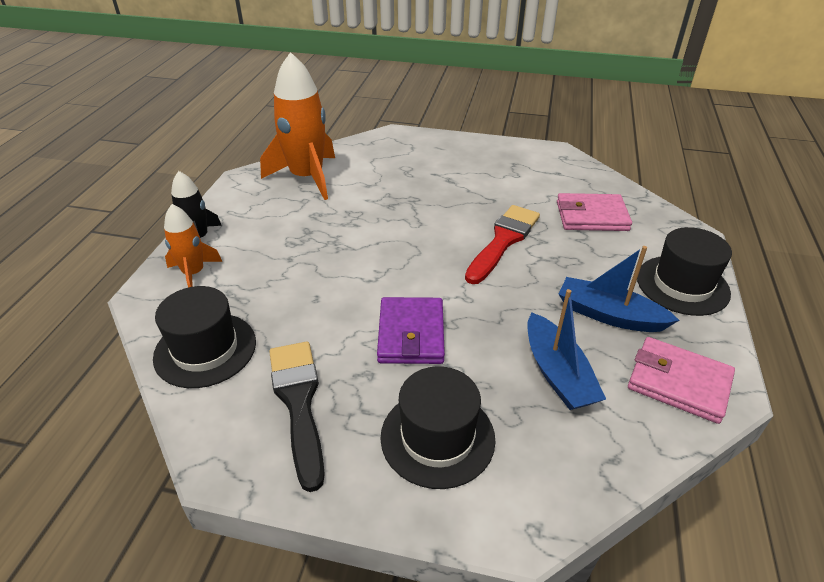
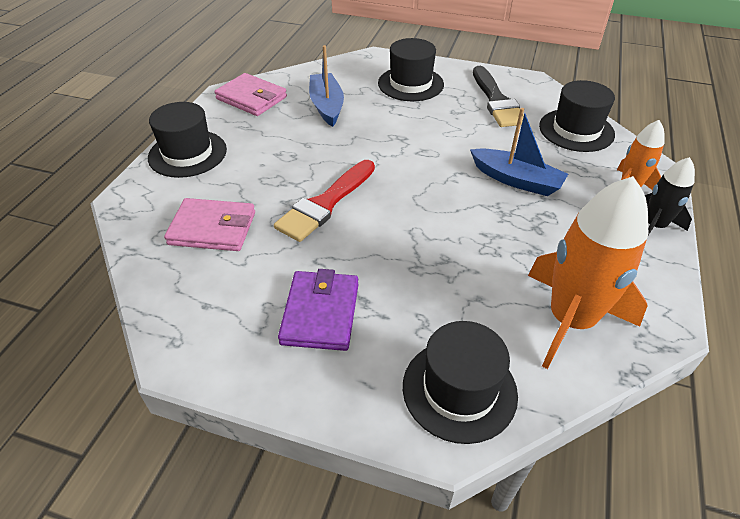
camera: 175 degrees left, 5 degrees up
(386, 148) = (459, 390): none -> black hat
(411, 334) = (424, 131): purple wallet -> purple wallet (320, 313)
(609, 315) = (267, 135): blue boat -> blue boat (516, 180)

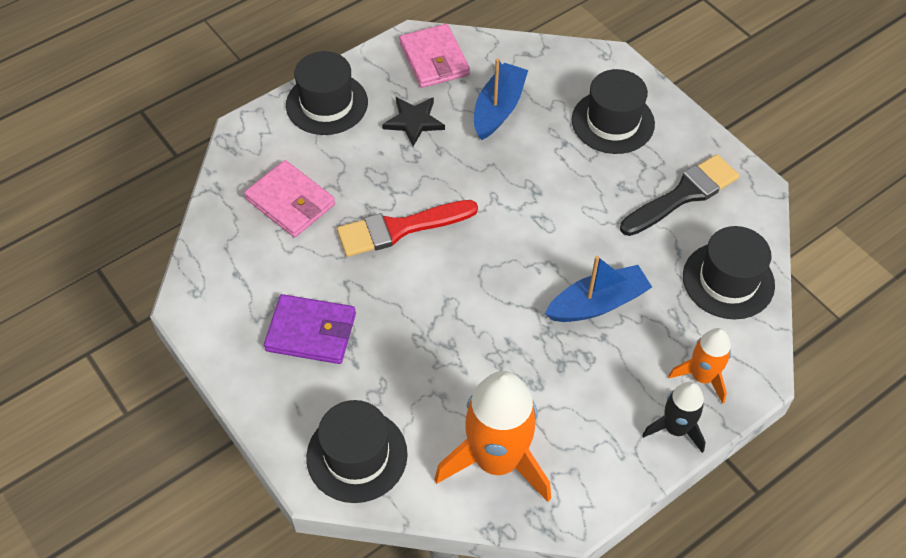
camera: 35 degrees right, 10 degrees up
(271, 136) = (414, 121): none -> black star
(320, 313) = (311, 332): purple wallet -> purple wallet turned 60 degrees clockwise
(496, 101) = (683, 195): black brush -> black brush turned 150 degrees counterclockwise
(516, 180) = (597, 303): blue boat -> blue boat turned 90 degrees counterclockwise

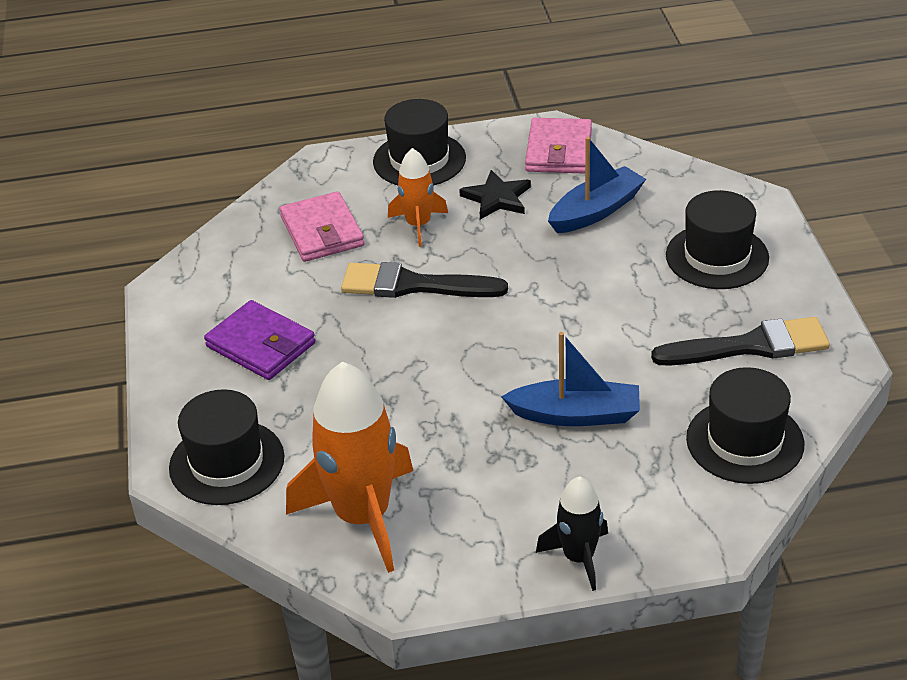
camera: 30 degrees right, 15 degrees down
(399, 228) = (413, 285): red brush -> black brush
(702, 377) = (646, 520): orange rocket -> orange rocket (418, 225)

